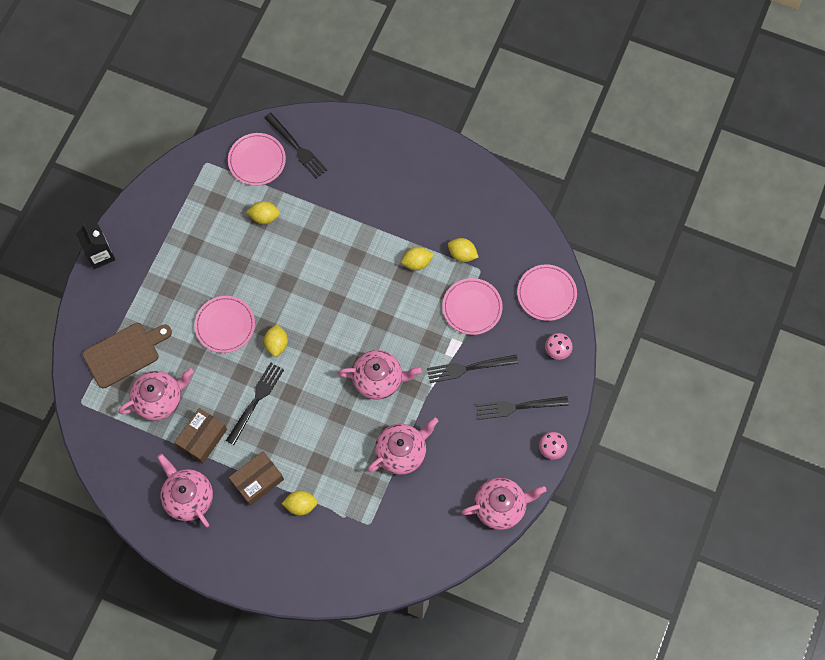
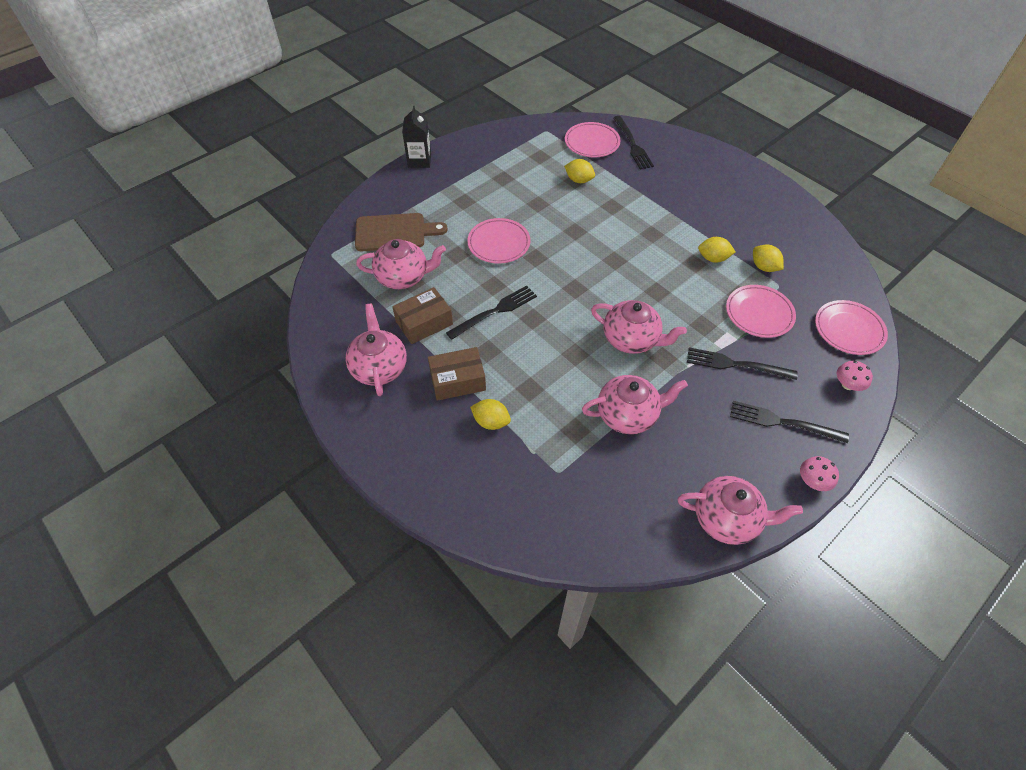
camera: 25 degrees right, 15 degrees down
(277, 344) = (540, 274): yellow lemon -> none

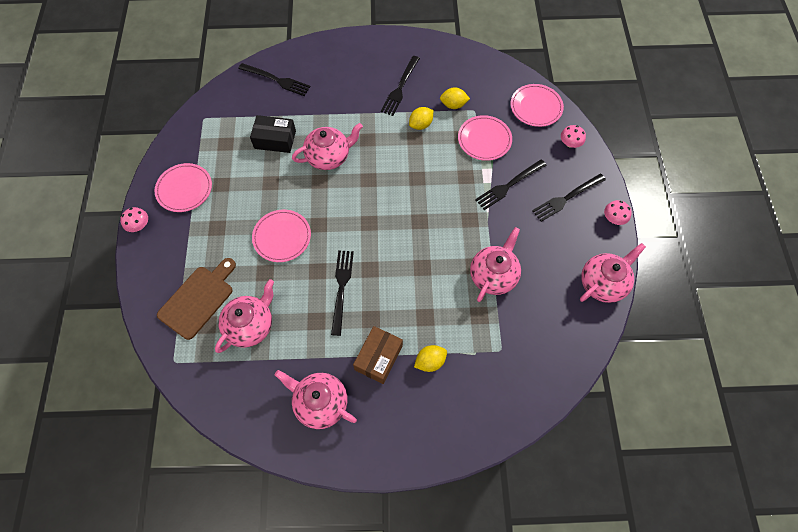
camera: 50 degrees left, 10 degrees up
(419, 160) = (139, 225): black carton -> pink mushroom
(424, 323) = (307, 342): brown box -> none
(579, 180) = (275, 139): yellow lemon -> black box
(592, 142) = (247, 101): pink plate -> pink plate (184, 189)
(631, 339) = (440, 225): pink teapot -> pink teapot (329, 157)
(730, 220) = (400, 88): none -> black fork

